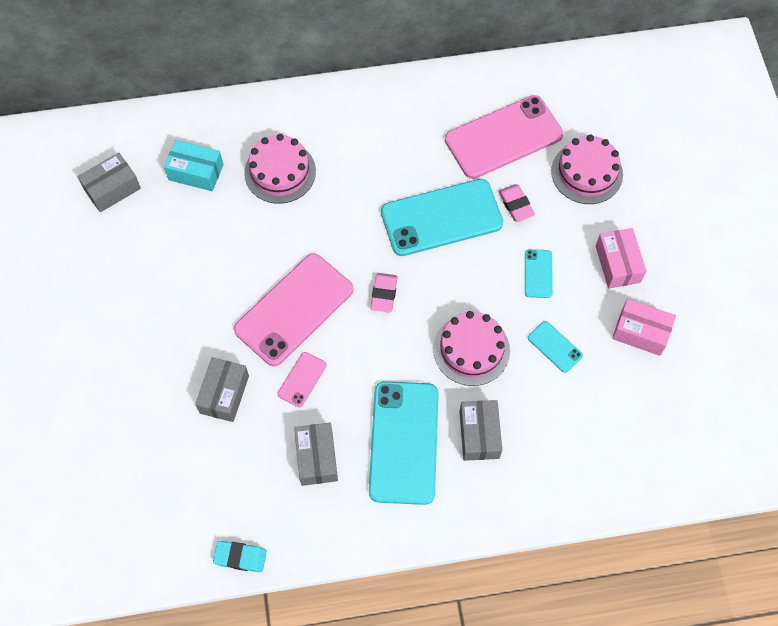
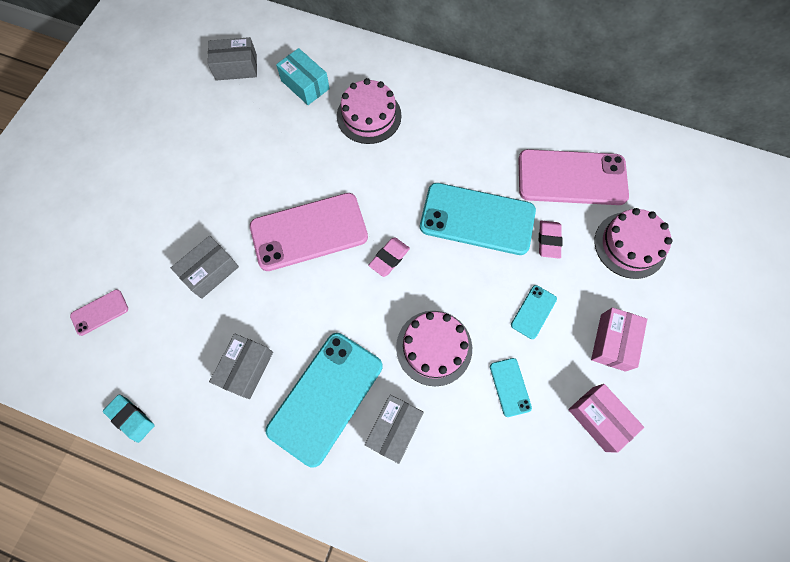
camera: 30 degrees right, 5 degrees up
(302, 379) = (278, 294): pink phone -> pink phone (100, 312)

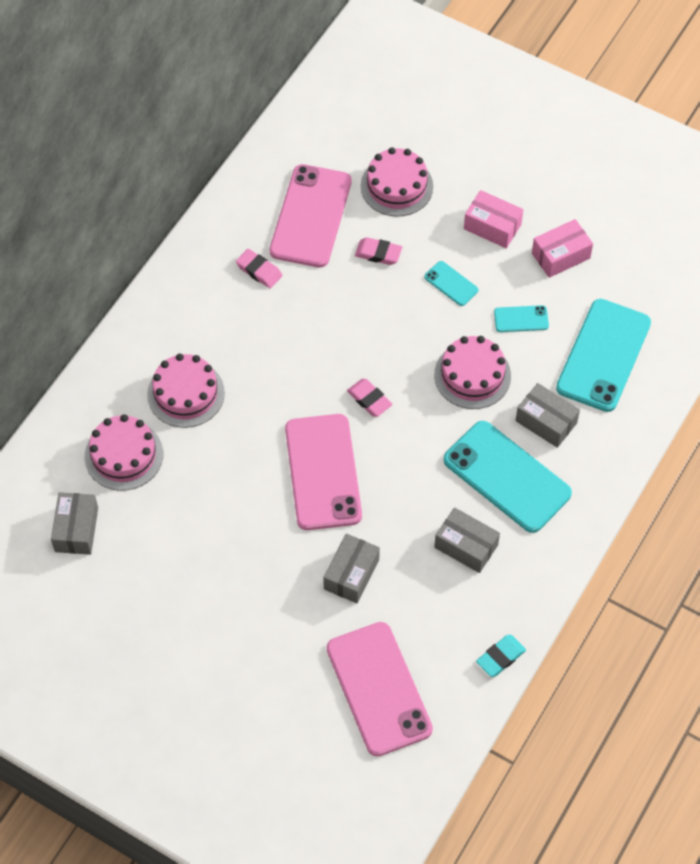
camera: 80 degrees left, 10 degrees down
(100, 312) = (378, 689): pink phone -> pink phone, size x2.23
(210, 271) = (351, 574): grey box -> grey box turned 60 degrees clockwise
(305, 85) = (124, 455): turquoise box -> pink cake
(477, 219) = (340, 311): turquoise phone -> turquoise phone (603, 355)
(502, 147) = (259, 271): none -> pink eraser

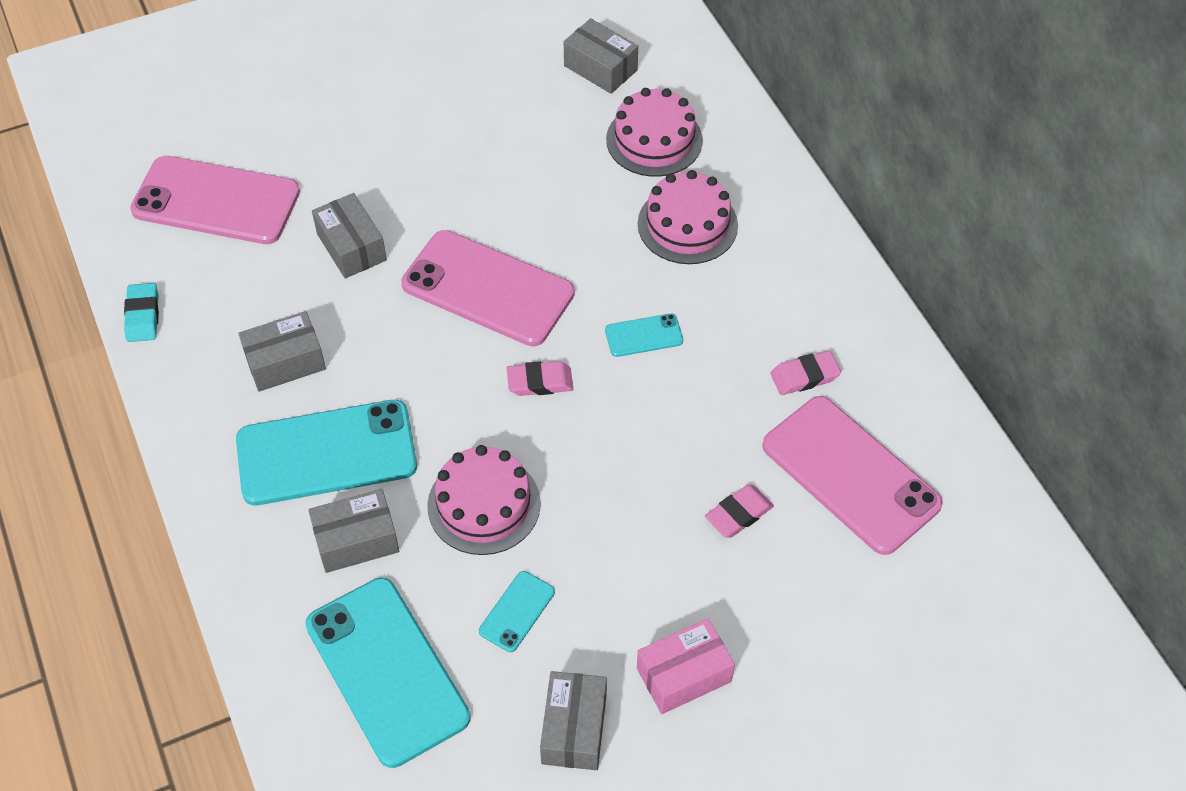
camera: 125 degrees right, 5 degrees down
(396, 186) = (832, 601): pink cake -> none
(451, 283) = (631, 566): turquoise phone -> turquoise phone (644, 336)
(560, 256) = (574, 729): pink box -> grey box

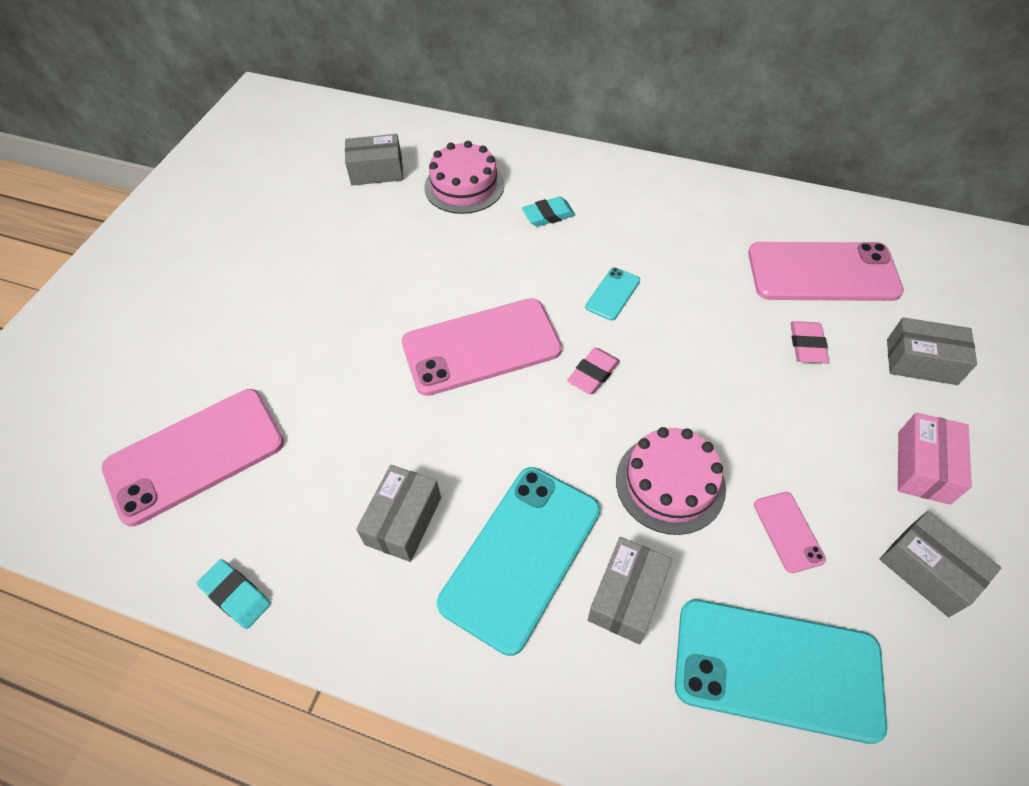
camera: 45 degrees left, 0 degrees up
(351, 247) = (349, 399): grey box -> grey box (921, 362)
(517, 611) = (788, 531): turquoise phone -> pink phone
(687, 224) = (548, 215): pink cake -> turquoise eraser
(804, 376) = (725, 242): pink eraser -> none

